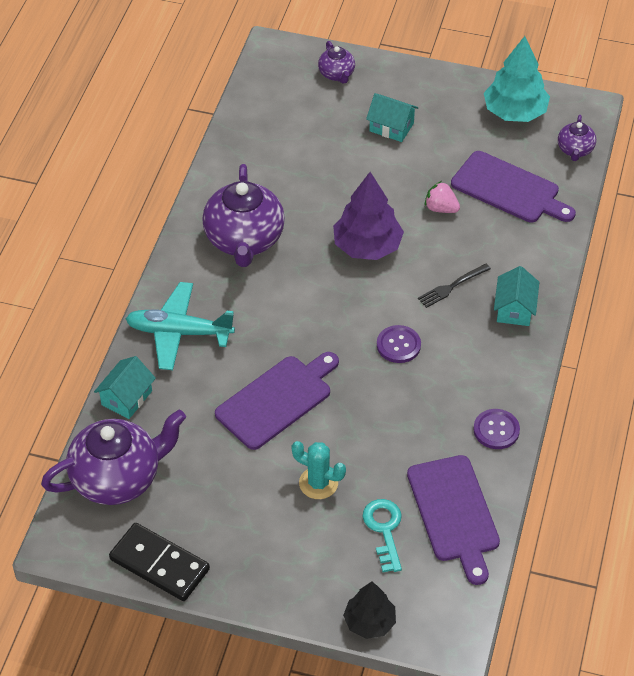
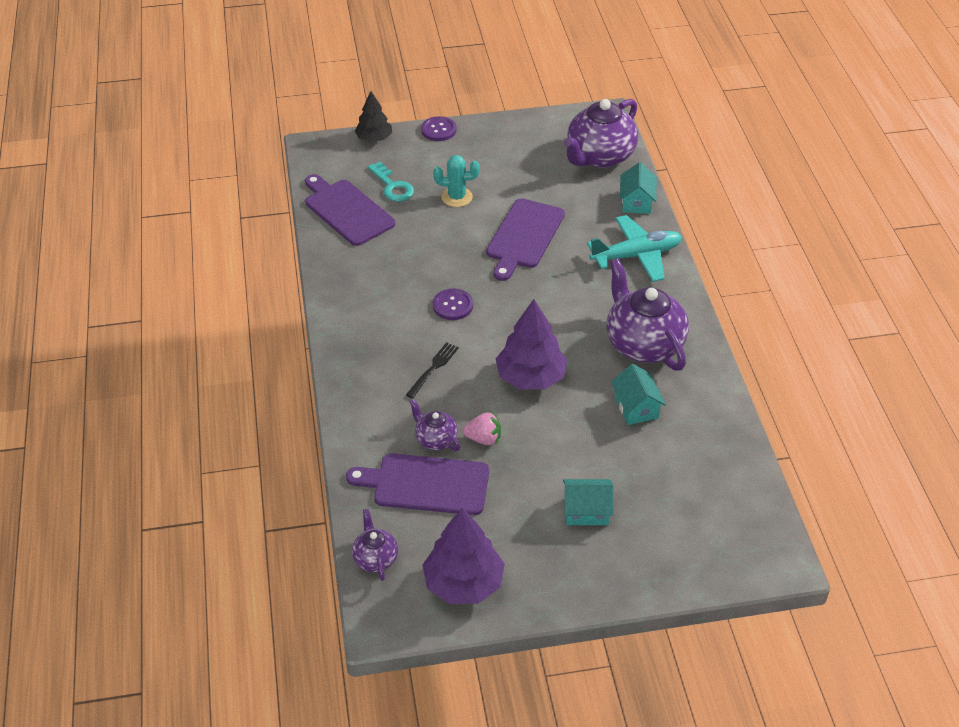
camera: 155 degrees right, 5 degrees down
(159, 564) = (532, 124): black domino -> none
(337, 74) = (688, 555): purple teapot -> purple teapot (435, 439)
(496, 430) = (340, 271): purple button -> purple button (438, 130)
(514, 309) = (367, 368): turquoise house -> turquoise house (636, 407)
(515, 112) = (463, 583): turquoise tree -> purple tree

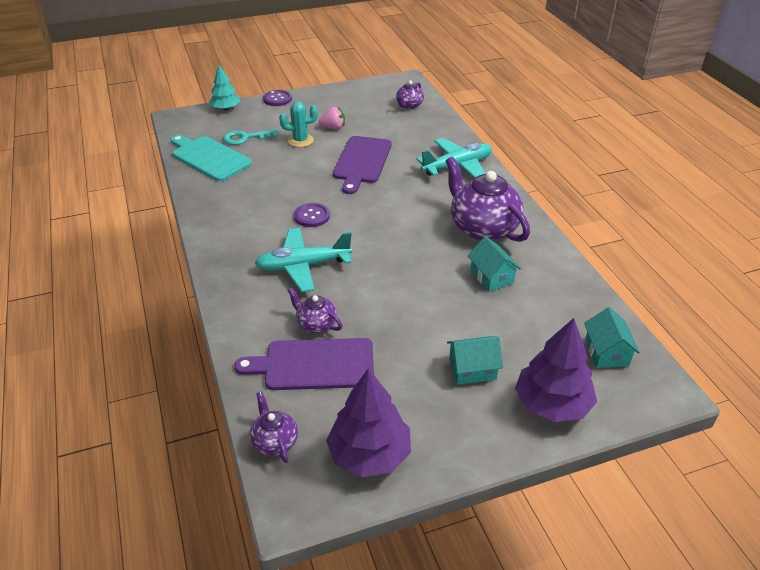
camera: 10 degrees left, 5 degrees down
(347, 211) = (209, 157): purple cutting board -> turquoise cutting board
(374, 138) = (226, 108): black tree -> turquoise tree
(392, 186) = (245, 138): turquoise key -> turquoise key turned 120 degrees clockwise
(433, 368) = (303, 266): black fork -> turquoise plane
(483, 439) = (361, 318): pink strawberry -> pink strawberry (333, 127)
(530, 377) = (392, 263): purple tree -> purple tree (552, 404)
(599, 157) = (409, 105): purple teapot -> purple teapot, size x0.49
(636, 202) = (446, 131): turquoise house -> turquoise house (606, 352)

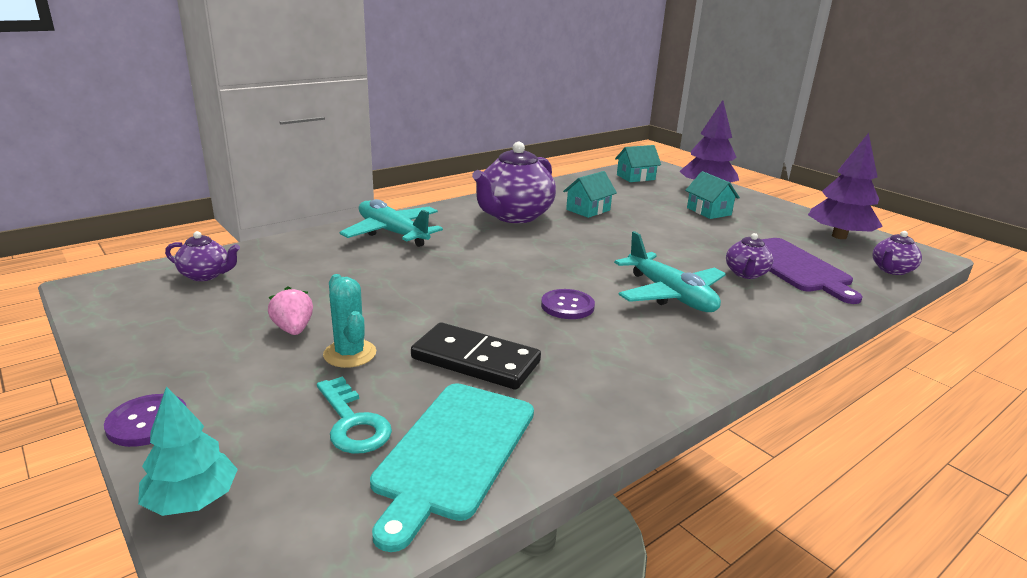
camera: 110 degrees left, 15 degrees down
(272, 173) = (475, 360): none -> black domino
(362, 162) = (405, 290): purple cutting board -> none

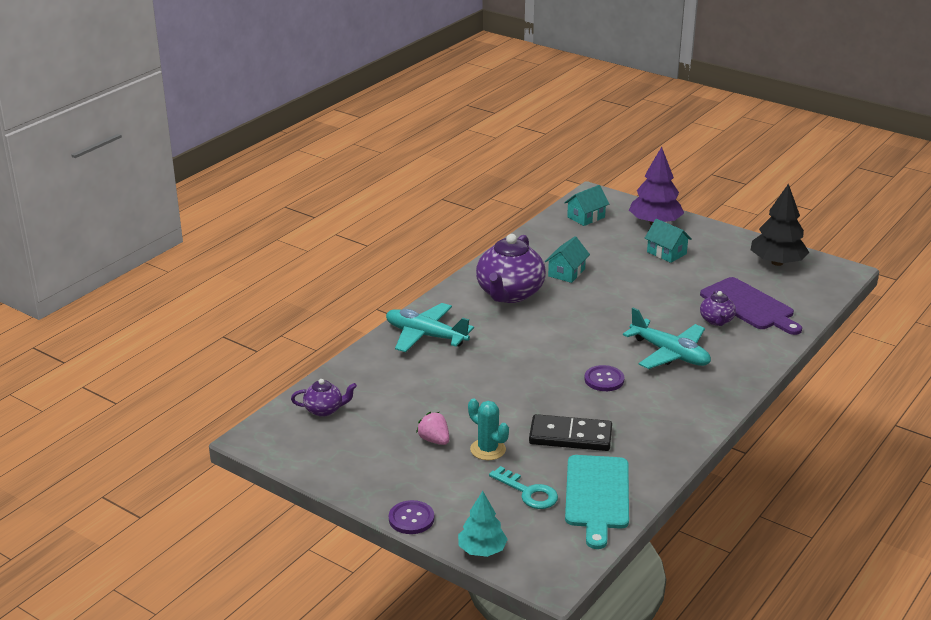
camera: 15 degrees left, 5 degrees up
(839, 236) = (777, 262): purple tree -> black tree
(891, 270) = (820, 293): purple teapot -> none

